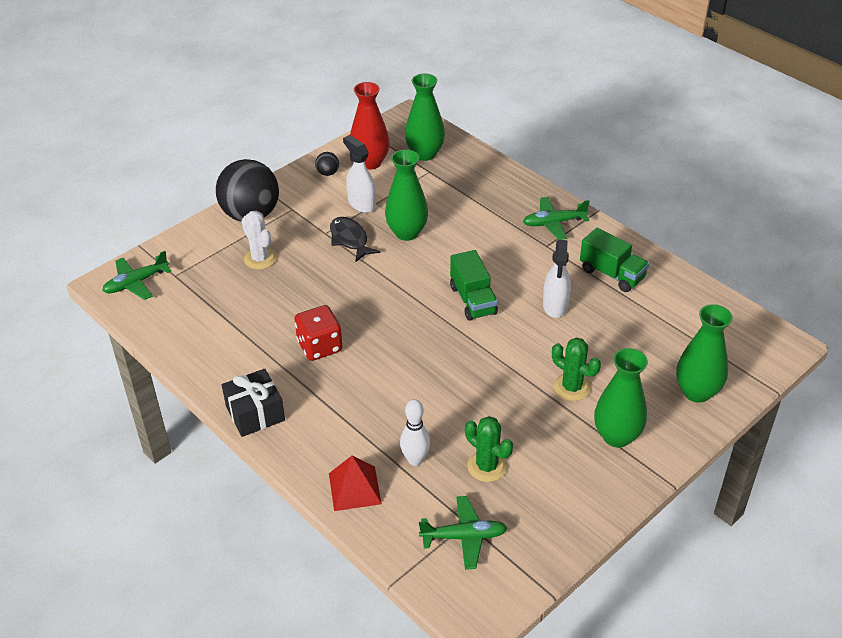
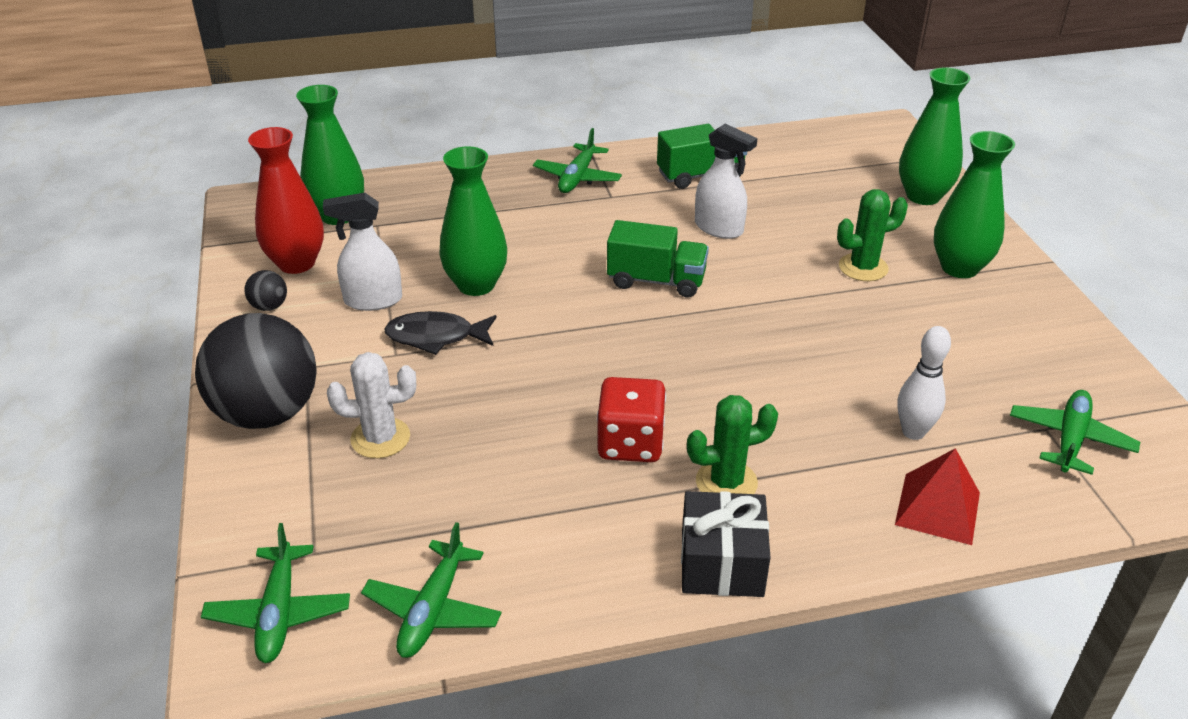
camera: 60 degrees left, 5 degrees down
(165, 327) = (433, 610): none -> green plane
(487, 466) = (957, 377): green cactus -> green cactus (726, 482)

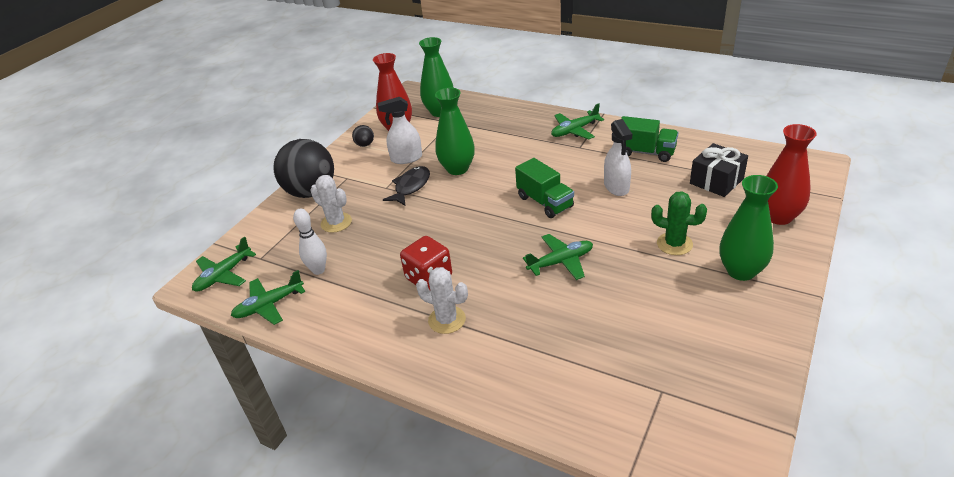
camera: 45 degrees right, 0 degrees up
(372, 300) = (406, 158): white spray bottle -> white spray bottle turned 45 degrees counterclockwise
(436, 337) = (411, 187): black fish -> black fish turned 75 degrees clockwise
(721, 563) = (396, 355): black gift -> black gift (716, 181)
(726, 482) = (447, 320): green cactus -> white cactus
(913, 432) = (576, 349): white bowling pin -> white bowling pin (318, 270)
(923, 196) = (778, 217): green vase -> red vase
(937, 508) = (533, 395): red pyramid -> none
(1070, 439) = (668, 406): green plane -> green plane (561, 262)

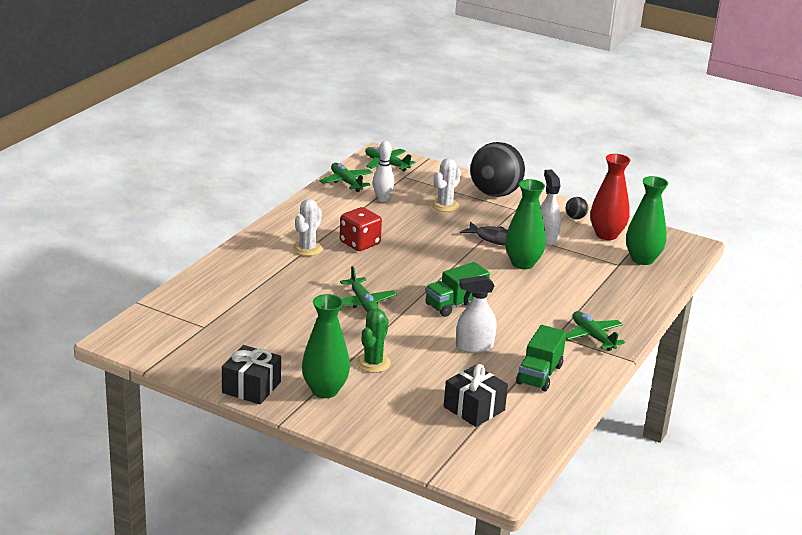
camera: 85 degrees right, 10 degrees down
(768, 327) = (251, 387): none -> black gift
(778, 217) = (401, 432): red vase -> none

